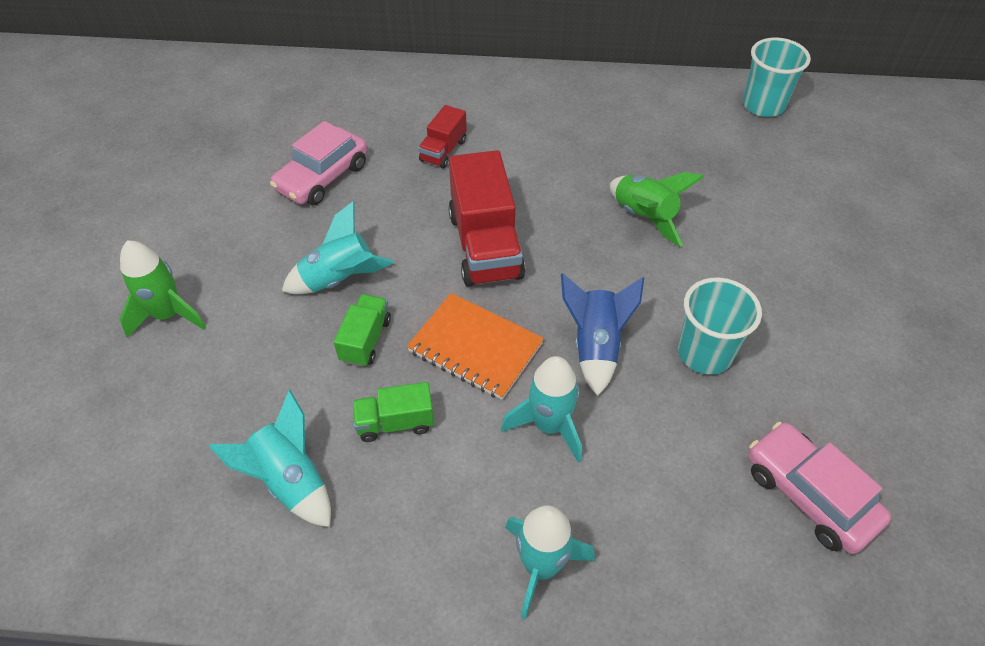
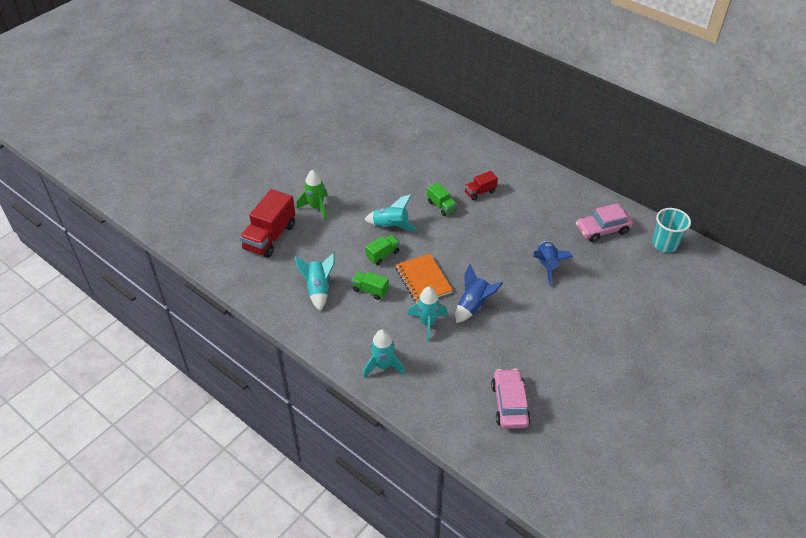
camera: 35 degrees right, 5 degrees down
(322, 177) = (417, 179): pink car -> pink car (602, 230)
(400, 202) = (441, 206): none -> green truck
(485, 246) = (462, 242): red truck -> red truck (270, 237)
(644, 217) = (547, 266): green rocket -> blue rocket
(704, 353) = (518, 333): turquoise cup -> none

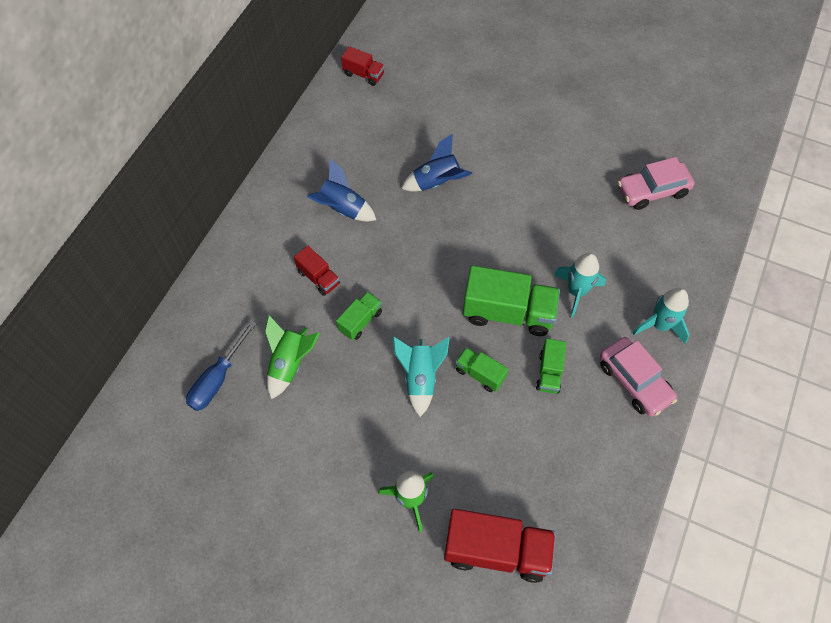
camera: 105 degrees left, 15 degrees up
(318, 289) = (572, 441): turquoise rocket -> none
(422, 171) = (290, 363): none -> green rocket
(423, 142) = (217, 379): none -> blue screwdriver
(423, 280) = (508, 312): orange notebook -> green truck
(473, 305) = (529, 248): blue rocket -> blue rocket (342, 209)
(602, 230) = (356, 134): pink car -> pink car (634, 381)
(664, 244) = (363, 74): turquoise cup -> red truck

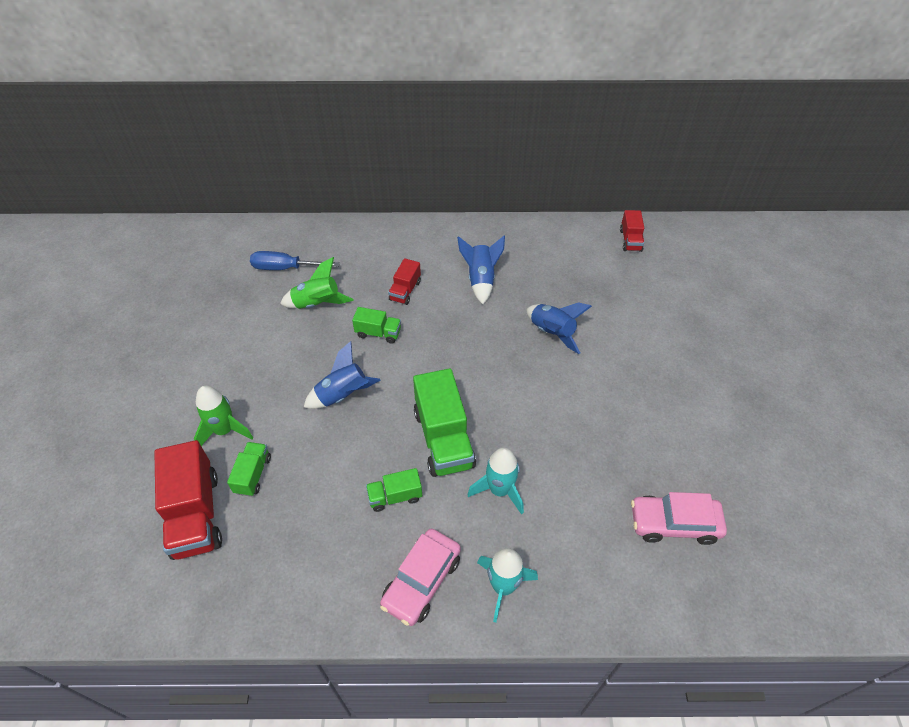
camera: 65 degrees right, 10 degrees down
(420, 378) = (343, 395): turquoise rocket -> blue rocket
(480, 374) = (367, 438): green truck -> green truck (253, 474)
(652, 191) = (674, 524): pink car -> pink car turned 45 degrees counterclockwise

